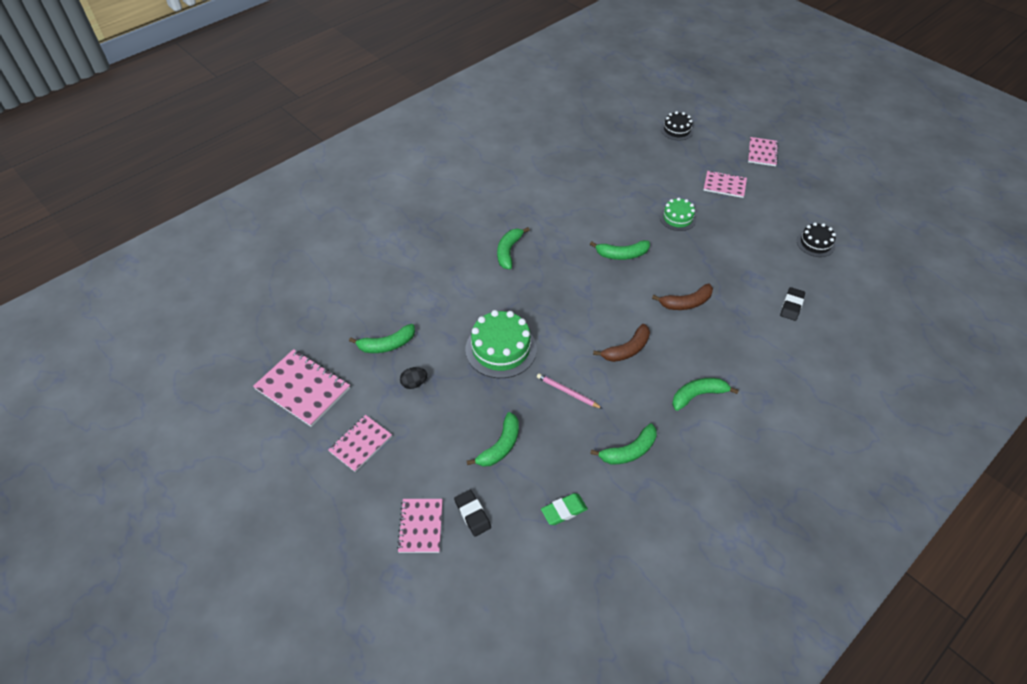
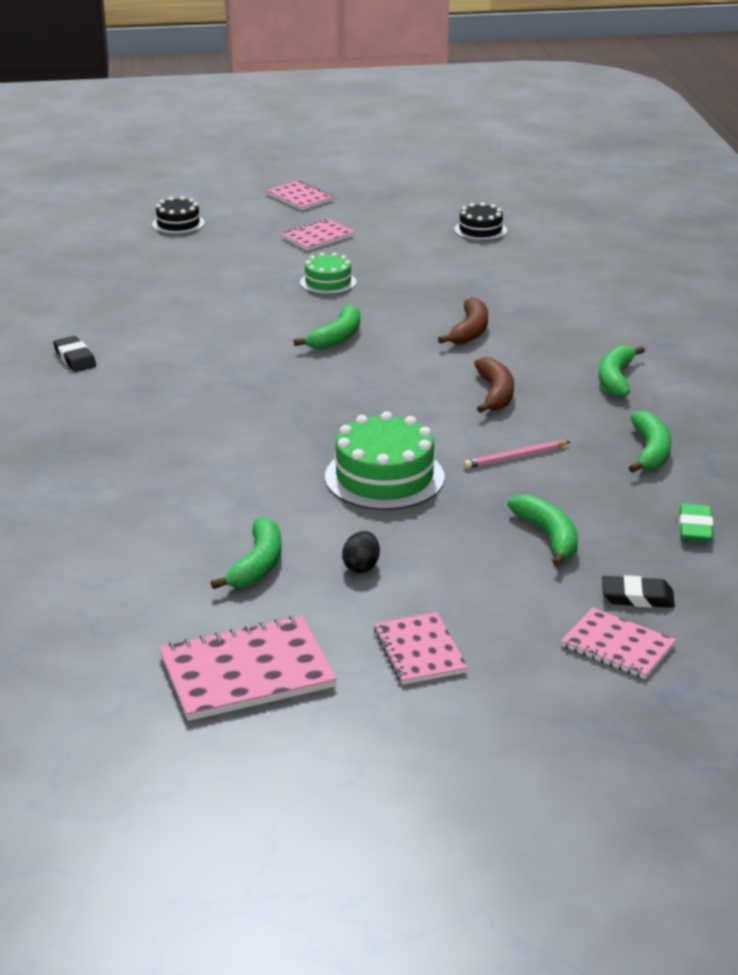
camera: 55 degrees left, 20 degrees down
(508, 251) = (215, 408): green banana -> none
(791, 306) = (552, 278): black eraser -> black eraser (75, 358)

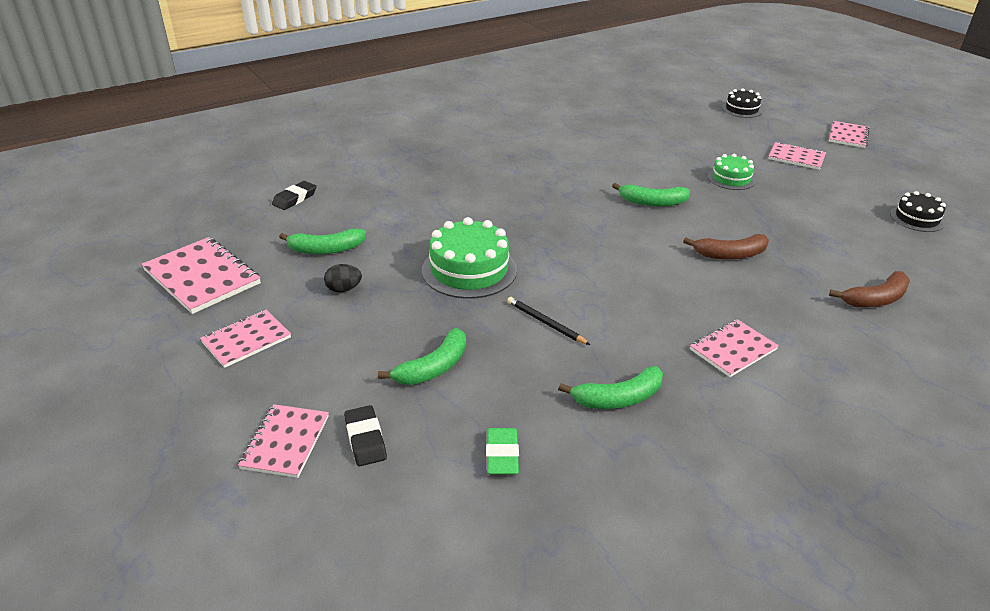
camera: 65 degrees right, 5 degrees up
(75, 358) = (528, 128): black eraser -> black eraser (295, 198)
(495, 394) = (639, 290): brown banana -> brown banana (875, 299)
(515, 457) = (545, 323): pink pencil -> black pencil
(615, 379) = (733, 349): green banana -> pink notebook
(695, 528) = (502, 455): green eraser -> green eraser turned 75 degrees counterclockwise

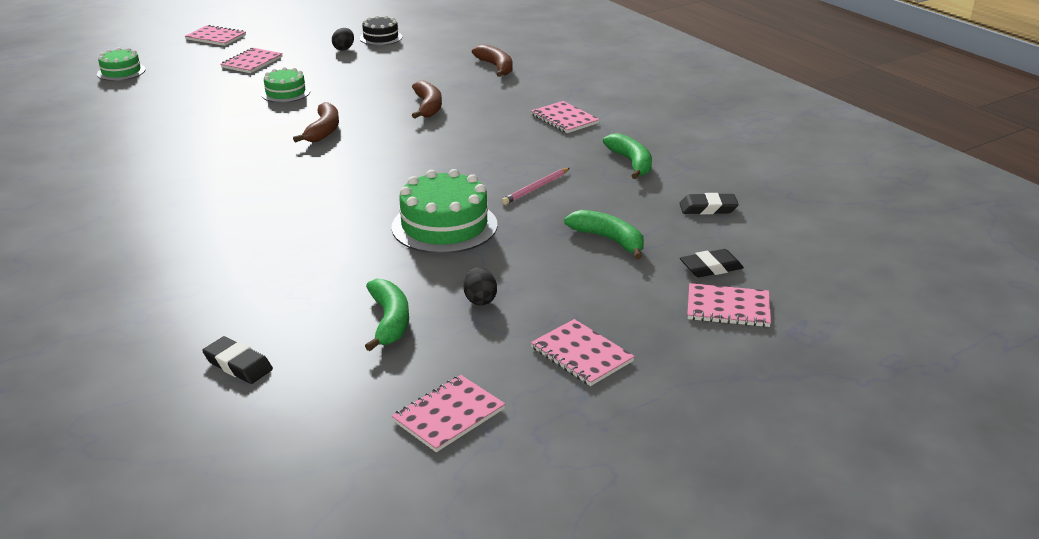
camera: 90 degrees left, 5 degrees down
(202, 277) = (449, 415): pink notebook -> pink notebook, size x0.63
(502, 455) = (708, 208): green eraser -> black eraser
(545, 323) = (536, 188): black pencil -> pink pencil
(652, 202) = (323, 130): green banana -> brown banana
(742, 109) = (121, 72): black cake -> green cake
(865, 199) = (344, 49): none -> black egg

